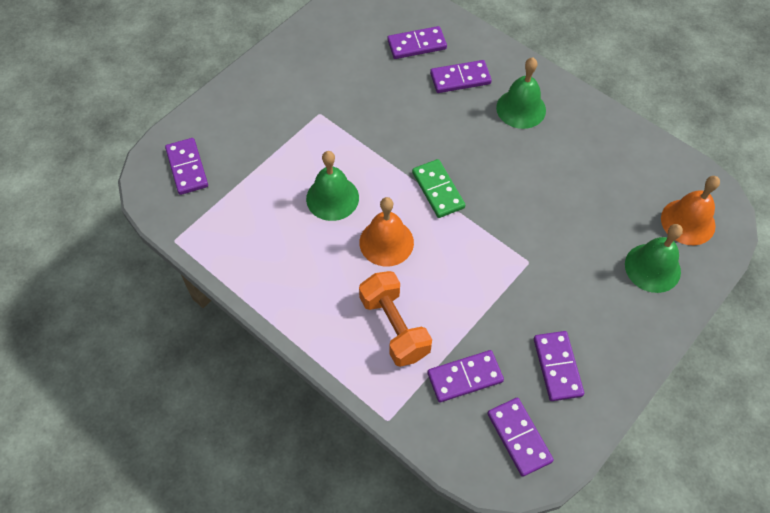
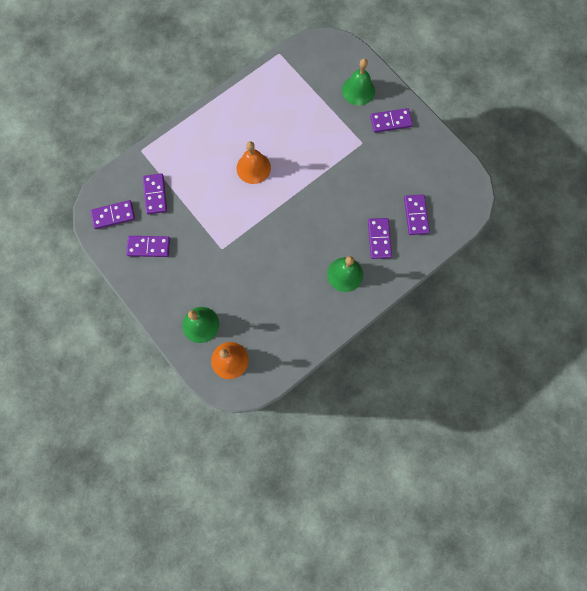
camera: 100 degrees right, 15 degrees up
(187, 168) = (330, 62): purple domino -> purple domino (390, 121)
(332, 198) = (292, 142): green bell -> green bell (358, 90)
(394, 327) = (195, 163): orange dumbbell -> none
(438, 190) = (286, 205): green domino -> none

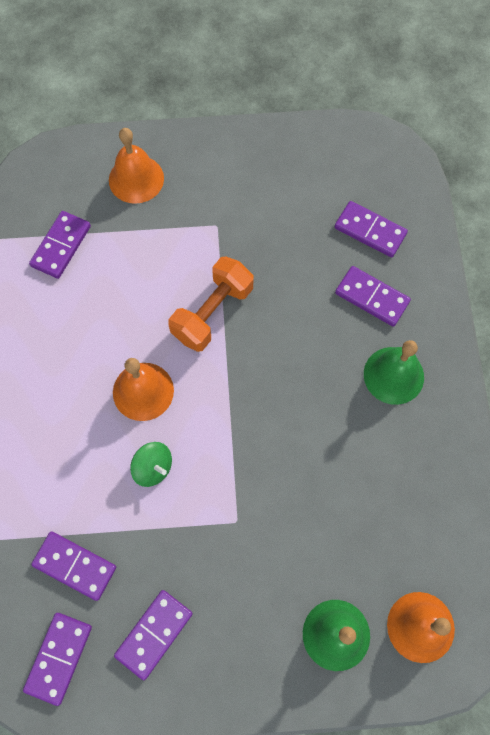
camera: 55 degrees left, 5 degrees down
(221, 197) = (153, 468): none -> green spinning top
(315, 171) = (212, 312): none -> orange dumbbell
(358, 90) = (136, 179): green bell -> orange bell
(390, 121) = (213, 171): purple domino -> purple domino (61, 246)

